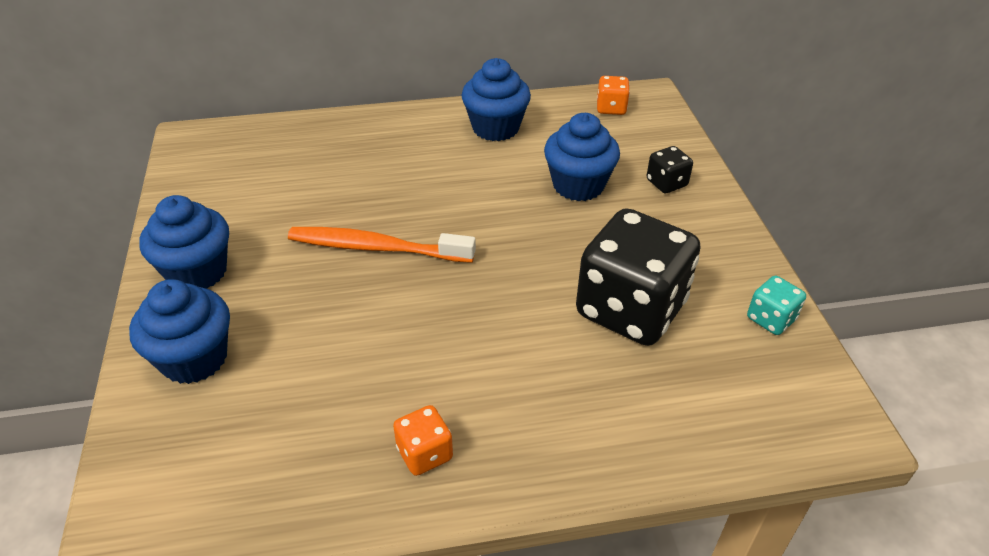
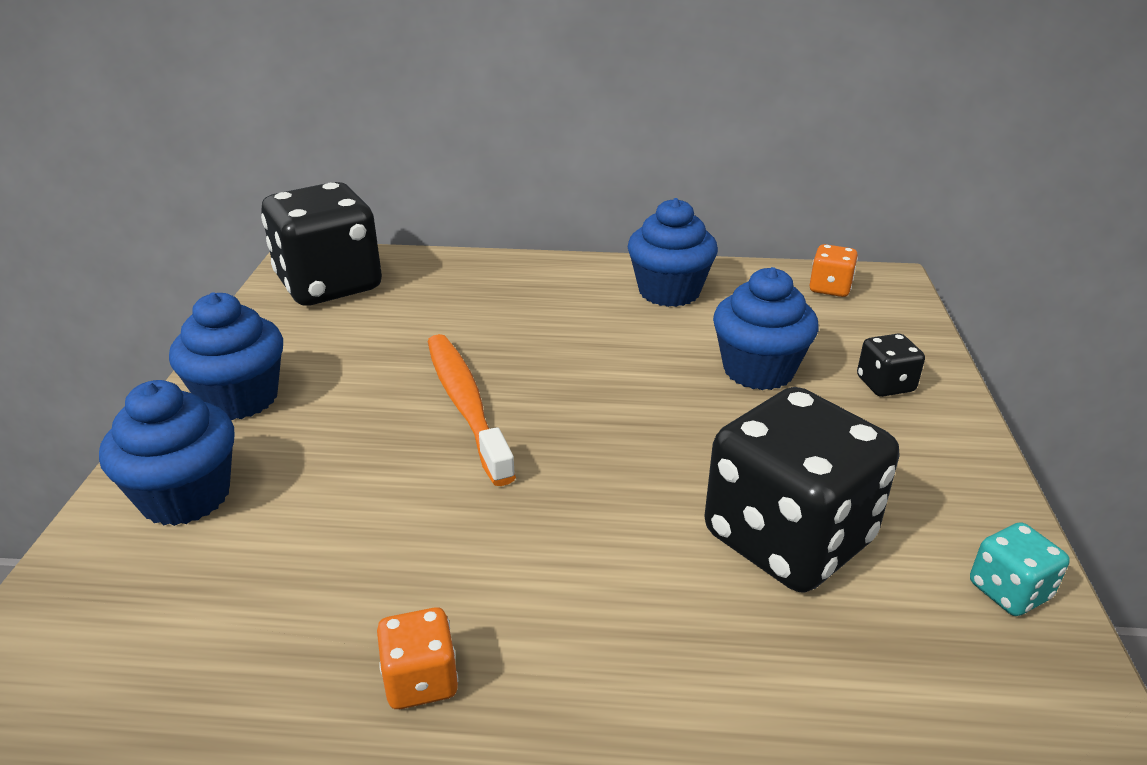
camera: 15 degrees right, 10 degrees down
(223, 160) = (329, 285): none -> black dice
(376, 248) = (465, 405): orange toothbrush -> orange toothbrush turned 45 degrees clockwise

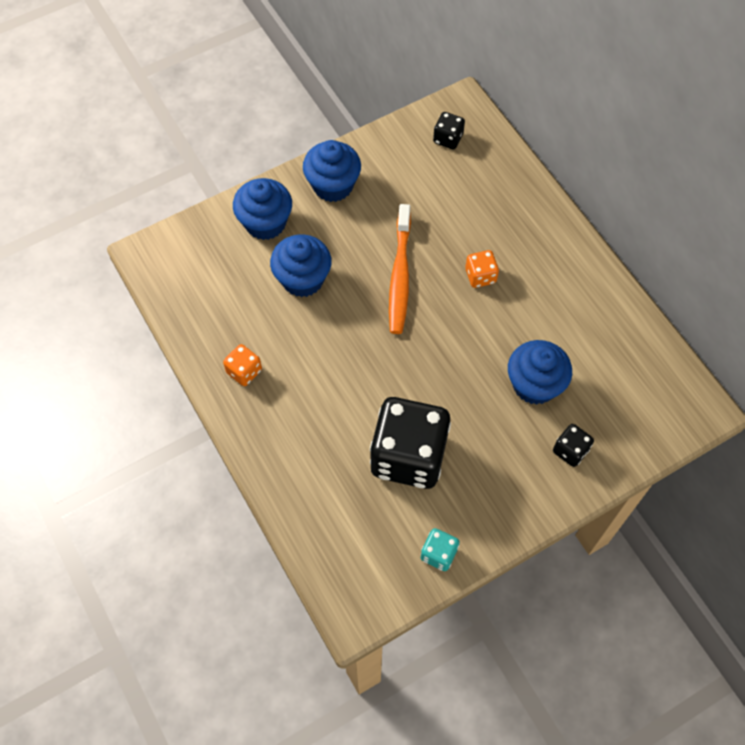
camera: 55 degrees right, 30 degrees up
(329, 285) = (448, 139): black dice -> black dice, size x0.43
(465, 405) = (400, 276): orange toothbrush -> orange toothbrush turned 150 degrees clockwise
(669, 292) = (582, 300): blue cupcake -> blue cupcake (303, 279)
(830, 288) = (661, 381): orange dice -> orange dice (480, 276)

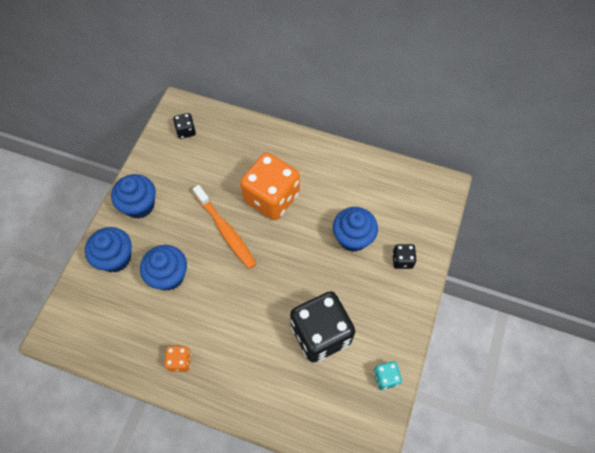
camera: 40 degrees left, 0 degrees up
(480, 276) = (271, 198): orange dice -> orange dice, size x2.30

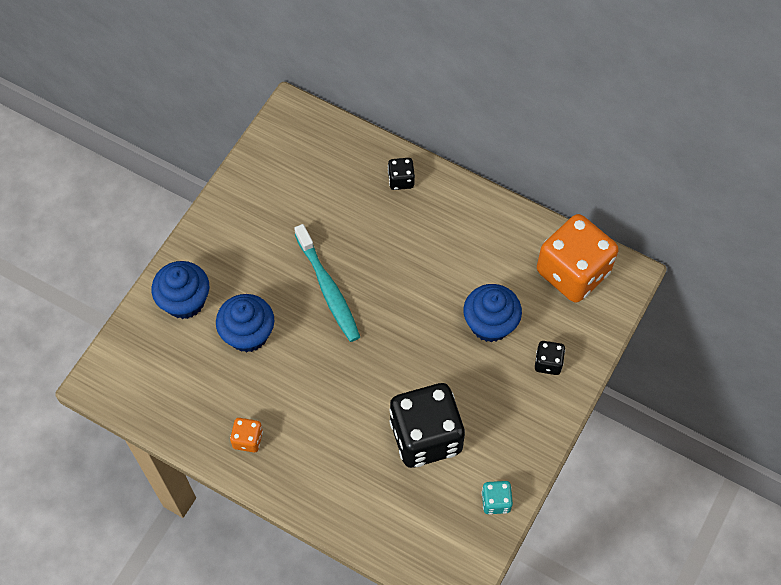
camera: 10 degrees right, 0 degrees up
(139, 205) = (223, 238): blue cupcake -> none
(186, 131) = (296, 148): black dice -> black dice (401, 180)
(225, 231) = (328, 289): orange toothbrush -> turquoise toothbrush
(271, 198) = (394, 255): orange dice -> orange dice (573, 272)

